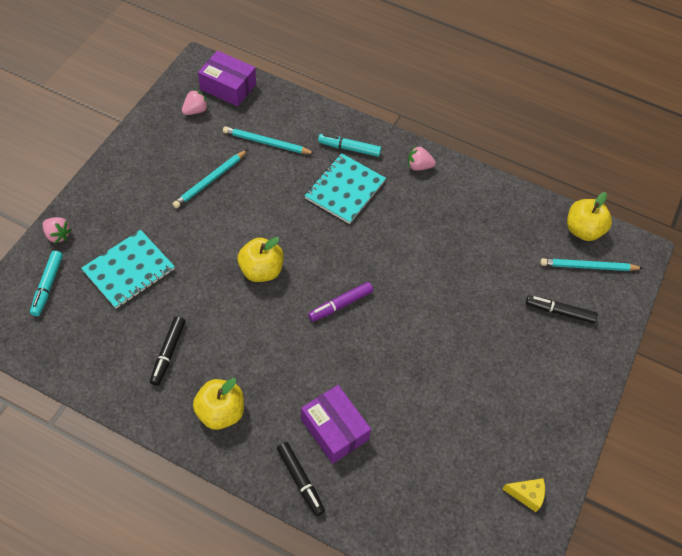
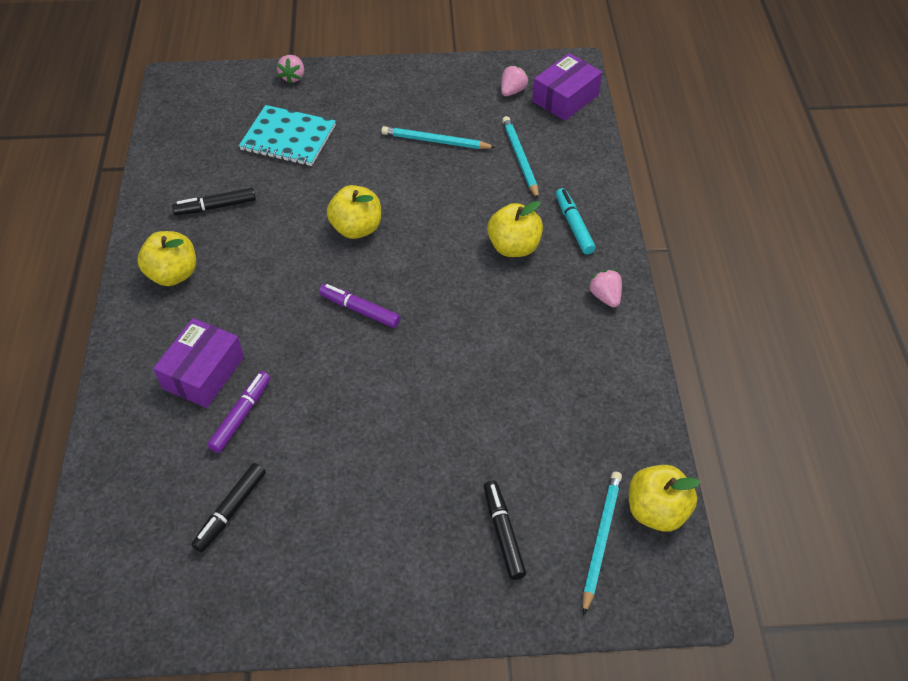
camera: 65 degrees right, 5 degrees down
(48, 286) = (236, 98): turquoise marker -> none
(195, 110) = (512, 91): pink strawberry -> pink strawberry turned 75 degrees counterclockwise
(228, 87) = (565, 98): purple box -> purple box turned 45 degrees clockwise
(300, 480) = (130, 370): black marker -> black marker (231, 510)
(345, 189) = (514, 247): turquoise notebook -> yellow apple
(388, 420) = (241, 415): none -> purple marker
(526, 495) = (216, 597): yellow cheese -> none
(588, 266) = (601, 540): turquoise pencil -> turquoise pencil turned 45 degrees clockwise

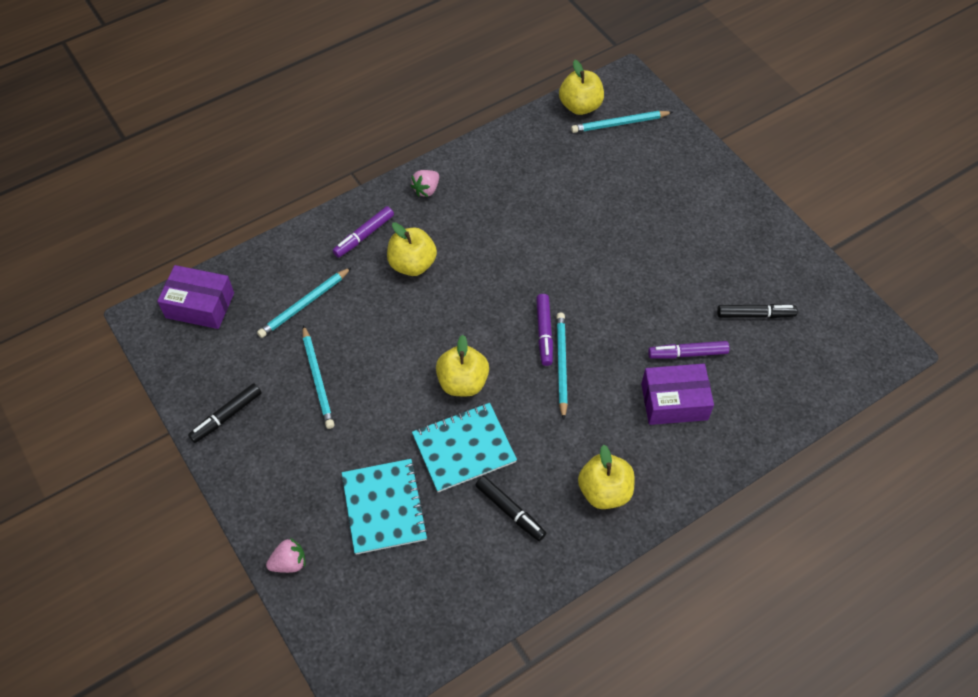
camera: 120 degrees left, 5 degrees up
(295, 202) = (464, 448): none -> turquoise notebook
(315, 306) = (561, 365): none -> turquoise pencil
(503, 533) = (652, 169): black marker -> black marker (227, 416)
(512, 91) = (210, 351): pink strawberry -> none
(574, 225) = (364, 235): turquoise marker -> purple marker

